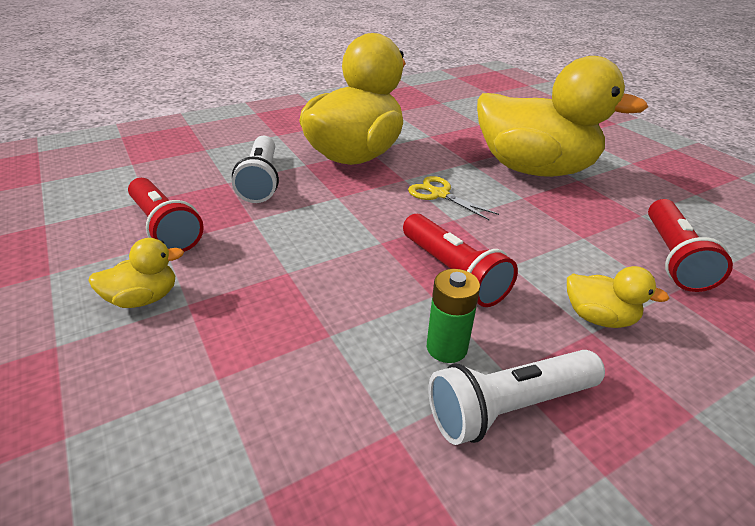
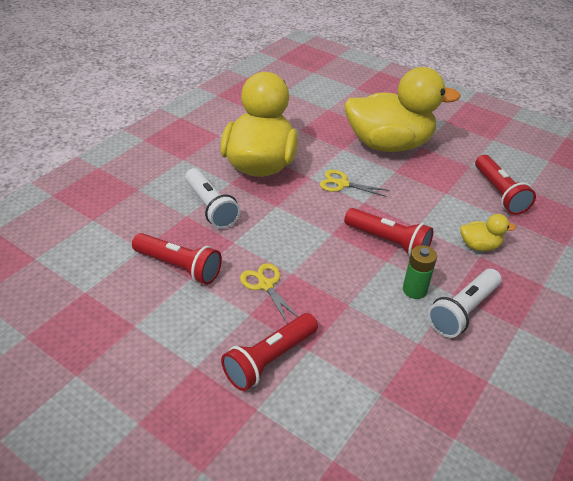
camera: 25 degrees left, 5 degrees up
(144, 298) = (218, 320): yellow duck -> none
(153, 372) = (270, 359): none -> red flashlight
(242, 276) = (266, 285): none -> yellow scissors

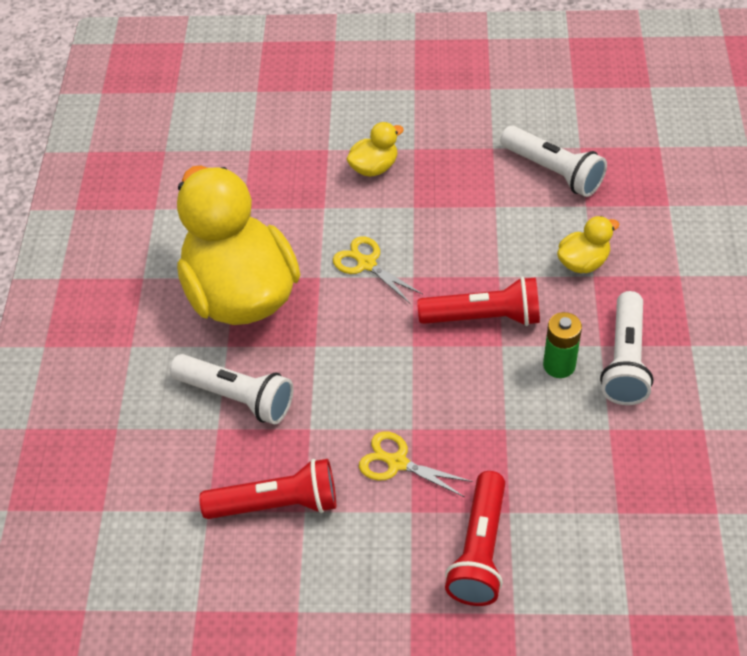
camera: 30 degrees left, 10 degrees up
(342, 184) = (367, 264): yellow scissors -> yellow scissors turned 60 degrees clockwise
(389, 144) = (374, 167): yellow duck -> yellow duck, size x0.40
(499, 193) = (553, 171): red flashlight -> white flashlight

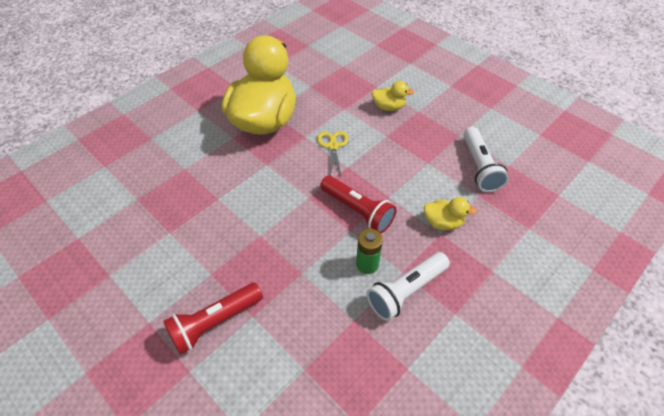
camera: 40 degrees right, 0 degrees up
(236, 397) = (208, 161): white flashlight -> none
(276, 504) = (163, 220): red flashlight -> none
(397, 463) = (233, 246): yellow scissors -> none

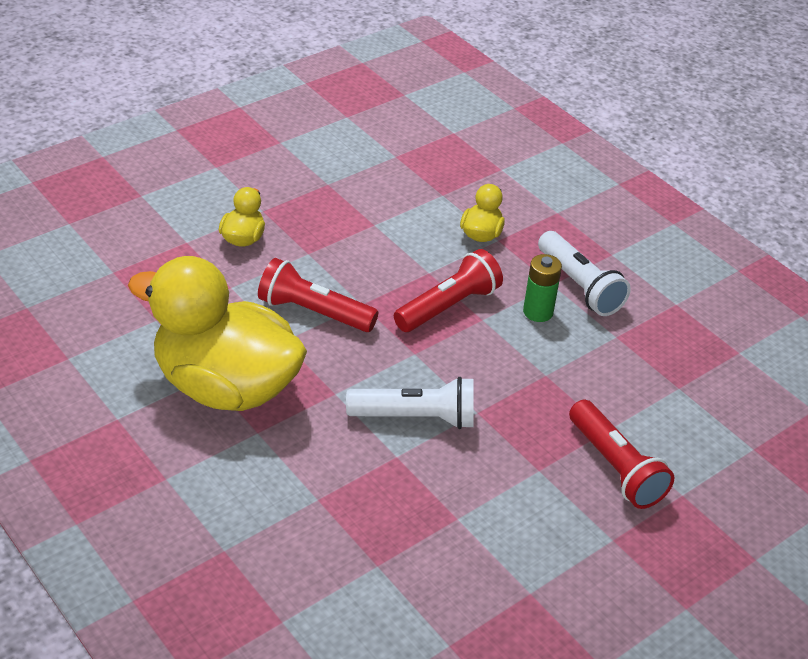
camera: 85 degrees left, 10 degrees down
(333, 146) = (314, 312): yellow scissors -> red flashlight
(479, 167) = (393, 181): white flashlight -> white flashlight (415, 417)

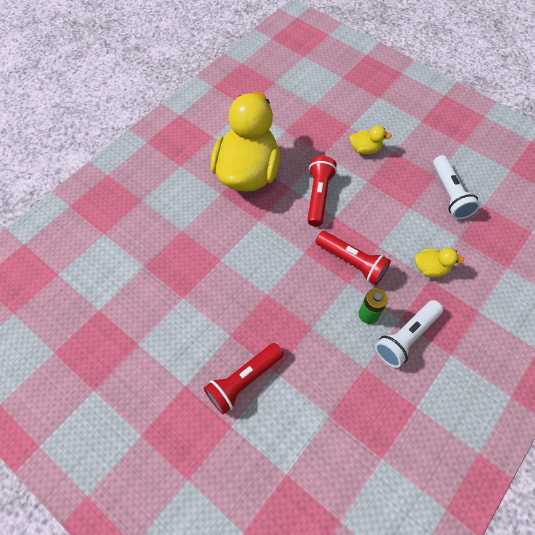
camera: 80 degrees right, 20 degrees up
(415, 417) = (252, 263): white flashlight -> white flashlight (449, 194)

